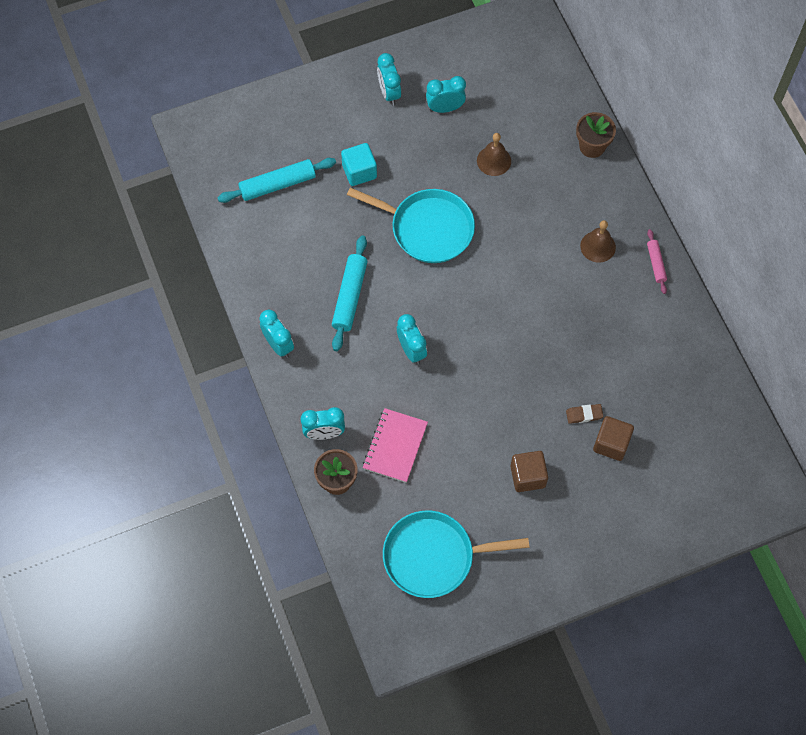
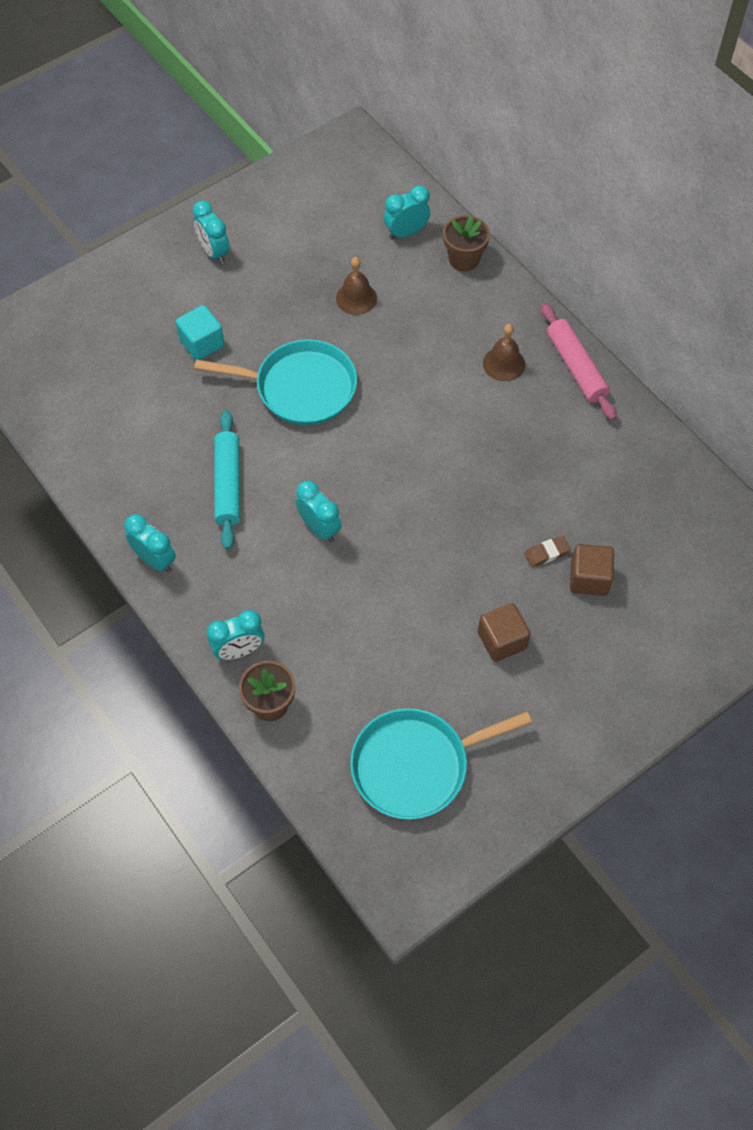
camera: 15 degrees left, 5 degrees down
(277, 184) = (107, 379): turquoise rolling pin -> none
(395, 446) = (331, 644): pink notebook -> none
(445, 108) = (283, 254): turquoise clock -> turquoise clock (406, 232)
(656, 263) = (576, 367): pink rolling pin -> pink rolling pin, size x1.77

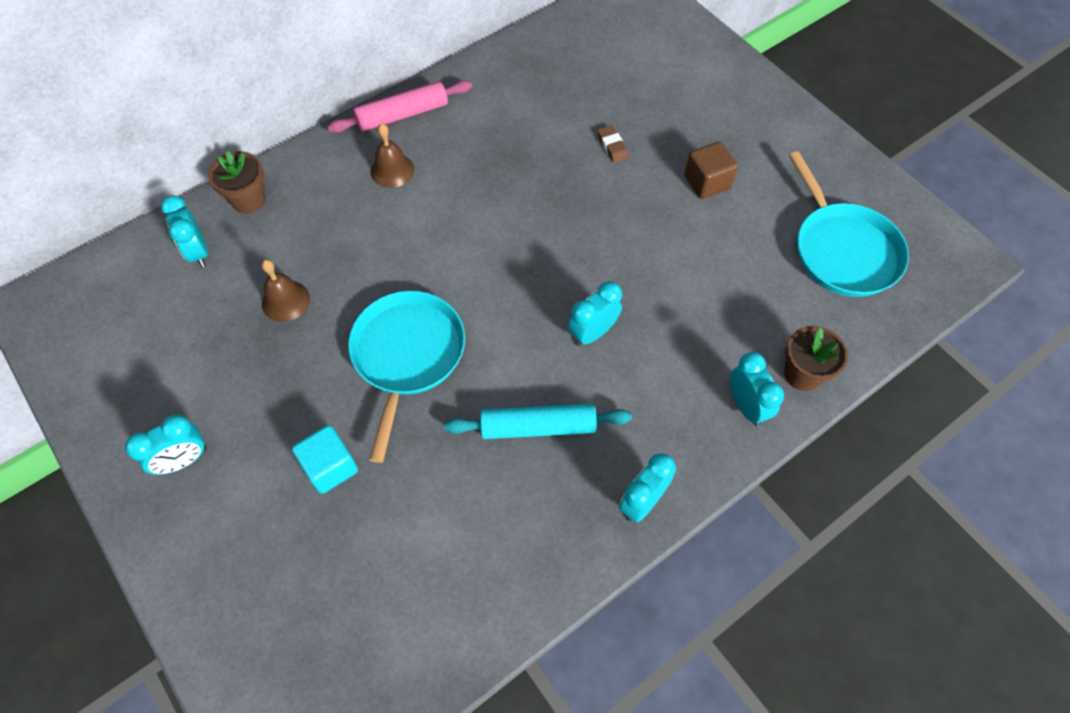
camera: 90 degrees left, 0 degrees up
(589, 578) = (637, 118): brown cube -> none

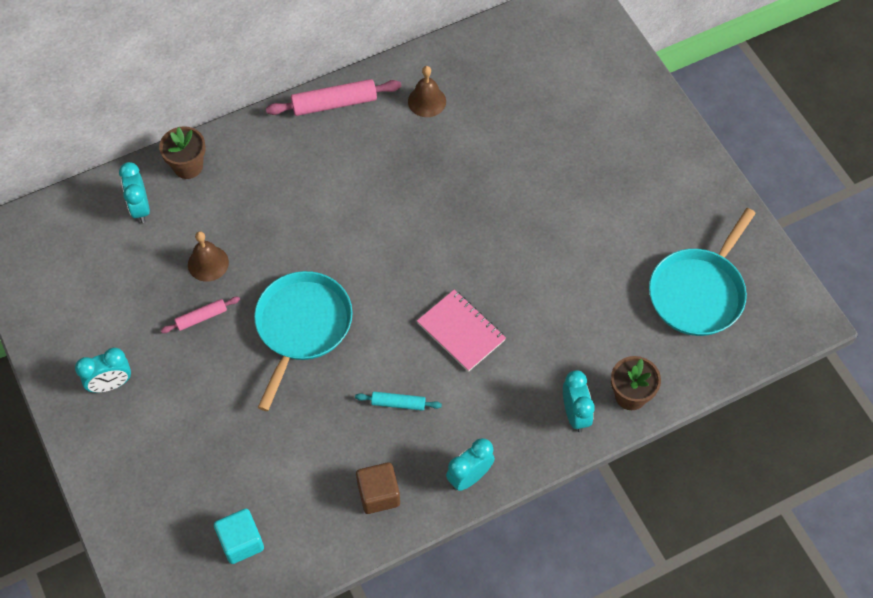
camera: 10 degrees right, 0 degrees up
(286, 363) = (201, 317): none -> pink rolling pin
(330, 467) = (225, 408): turquoise cube -> turquoise cube (241, 542)
(392, 170) = (316, 157): brown bell -> brown bell (427, 101)
(538, 427) = (398, 403): turquoise rolling pin -> turquoise rolling pin, size x0.57
(592, 333) = (461, 332): turquoise clock -> pink notebook
(612, 146) = (517, 162): brown eraser -> none
(707, 182) = (594, 210): brown cube -> brown cube (378, 494)
(843, 250) = (698, 292): turquoise pan -> turquoise pan turned 45 degrees clockwise

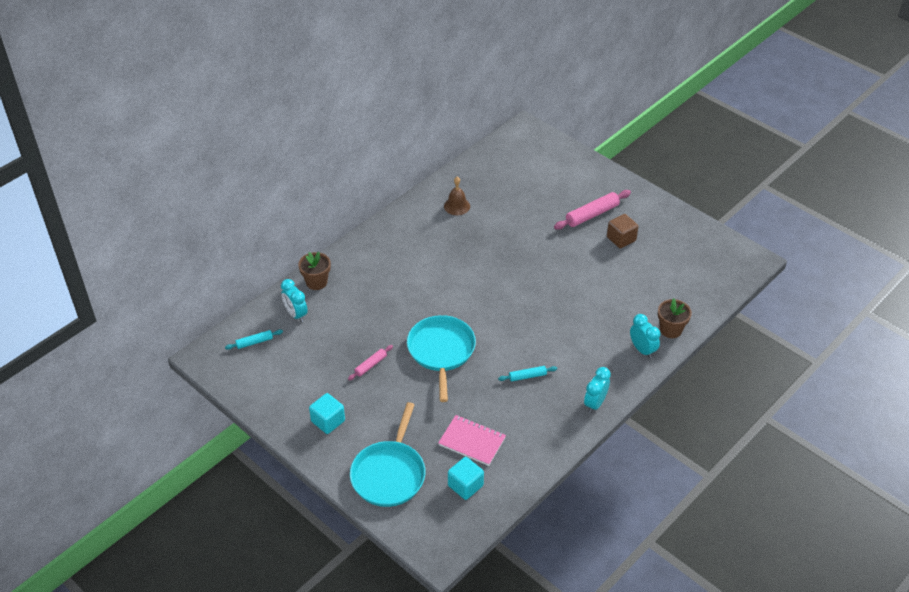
camera: 20 degrees left, 15 degrees down
(70, 234) = (254, 342): none -> turquoise rolling pin
(111, 384) = (328, 421): turquoise clock -> turquoise cube
(208, 263) = (359, 333): brown bell -> none
(334, 103) = (397, 222): pink rolling pin -> pink rolling pin (592, 214)
(378, 494) = (542, 431): brown cube -> brown cube (621, 239)
(461, 332) = (546, 325): pink notebook -> pink notebook (472, 441)
(698, 292) = (681, 263): turquoise pan -> turquoise pan (389, 474)

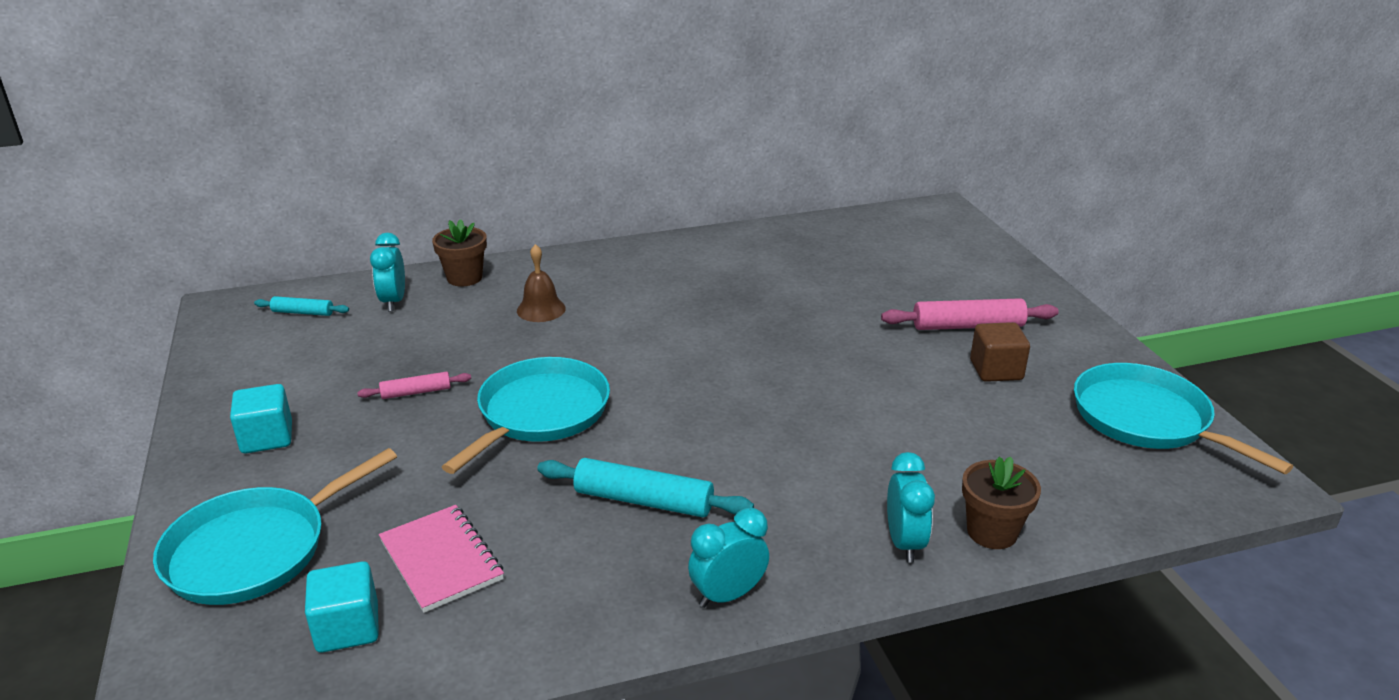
camera: 30 degrees right, 15 degrees down
(457, 206) = (754, 258): brown bell -> brown bell (541, 309)
(527, 376) = (643, 501): turquoise rolling pin -> turquoise rolling pin, size x1.77
(697, 243) = (1147, 419): none -> turquoise pan

